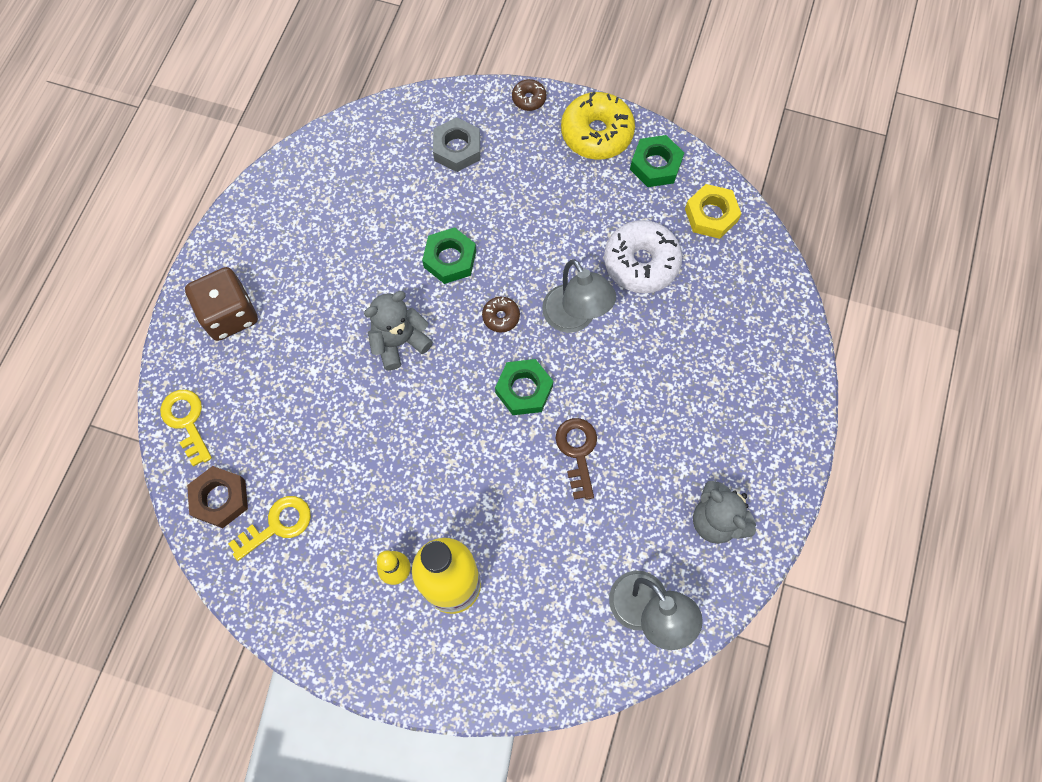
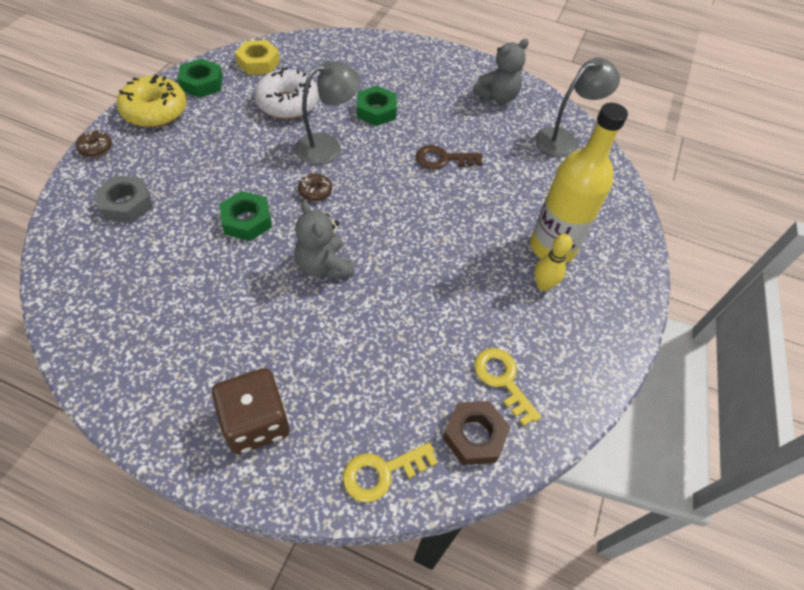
camera: 90 degrees left, 15 degrees down
(524, 390) = (386, 184): green nut -> green nut (376, 111)

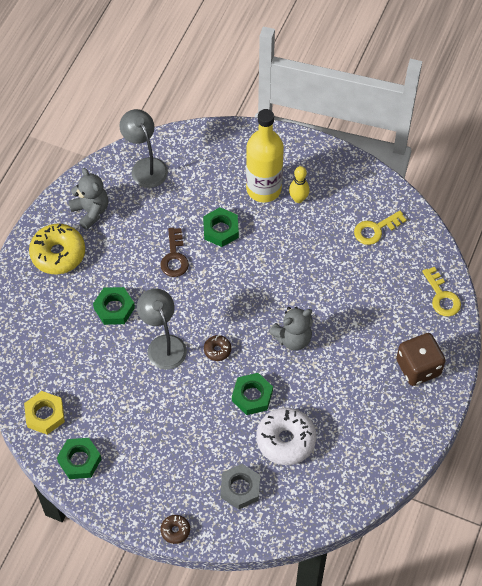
camera: 85 degrees left, 5 degrees up
(155, 111) = (123, 493): yellow donut -> yellow donut (58, 254)
(288, 103) = (107, 382): white donut -> white donut (286, 440)
(474, 435) = (414, 247): brown nut -> none
(484, 201) = (220, 230): none -> green nut

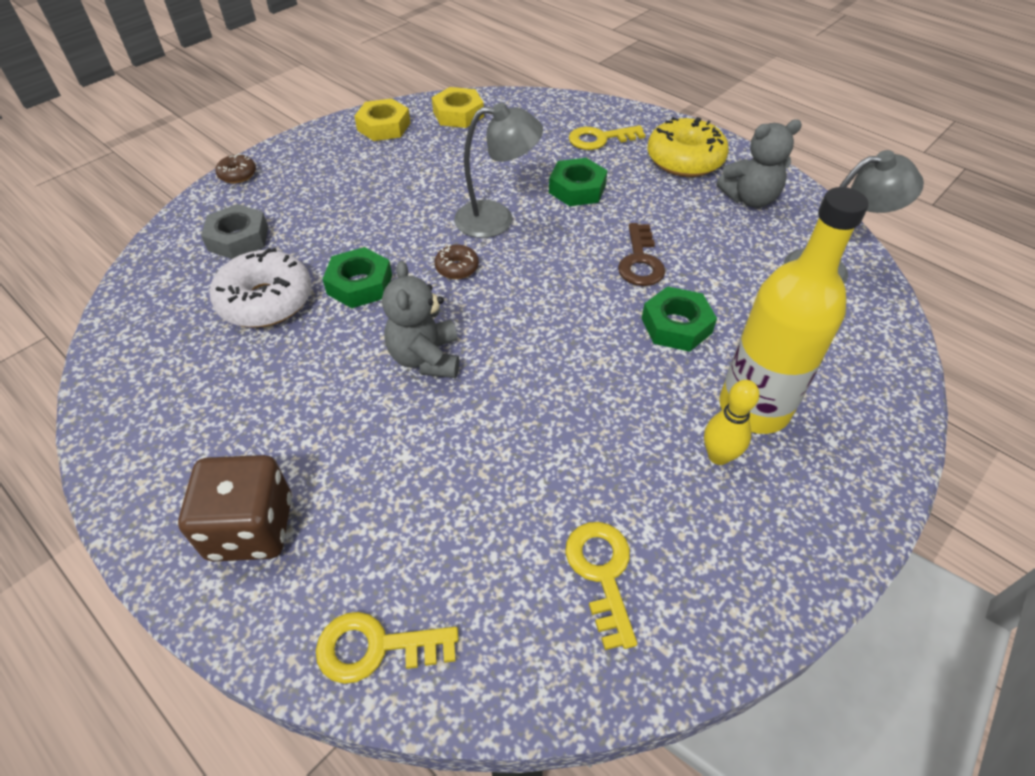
camera: 110 degrees right, 10 degrees down
(49, 310) = (600, 139): none -> yellow key
(79, 460) = (384, 126): green nut -> yellow nut
(174, 257) = (640, 261): brown key -> brown key turned 105 degrees counterclockwise

